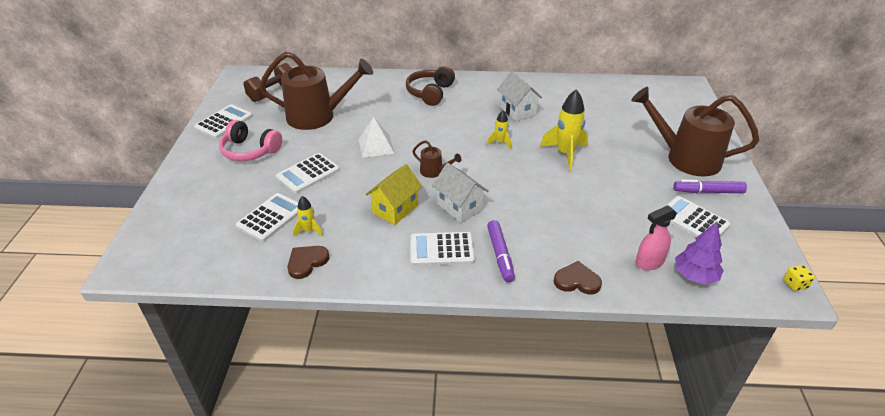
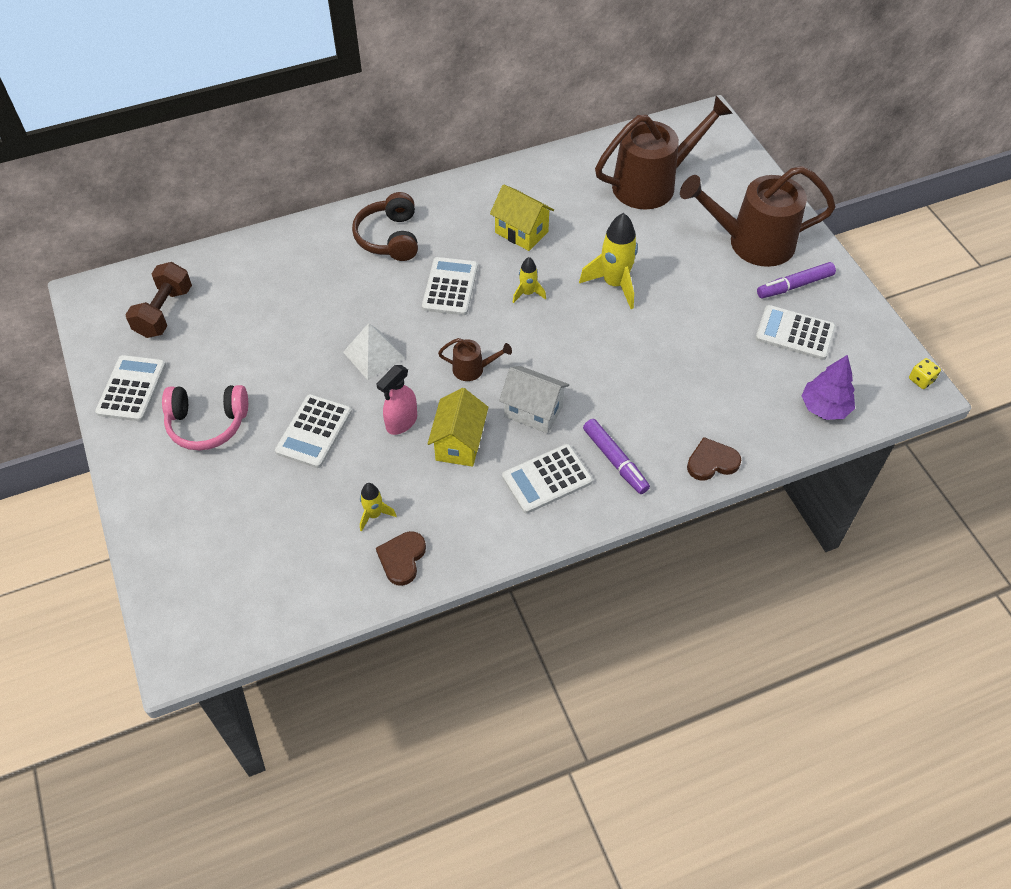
camera: 25 degrees left, 15 degrees up
(271, 217) = (313, 515): white calculator -> white calculator (450, 287)
(318, 116) = (261, 331): brown watering can -> brown watering can (652, 183)
(517, 111) = (521, 232): white house -> yellow house
(649, 262) = (773, 408): pink spray bottle -> pink spray bottle (401, 422)

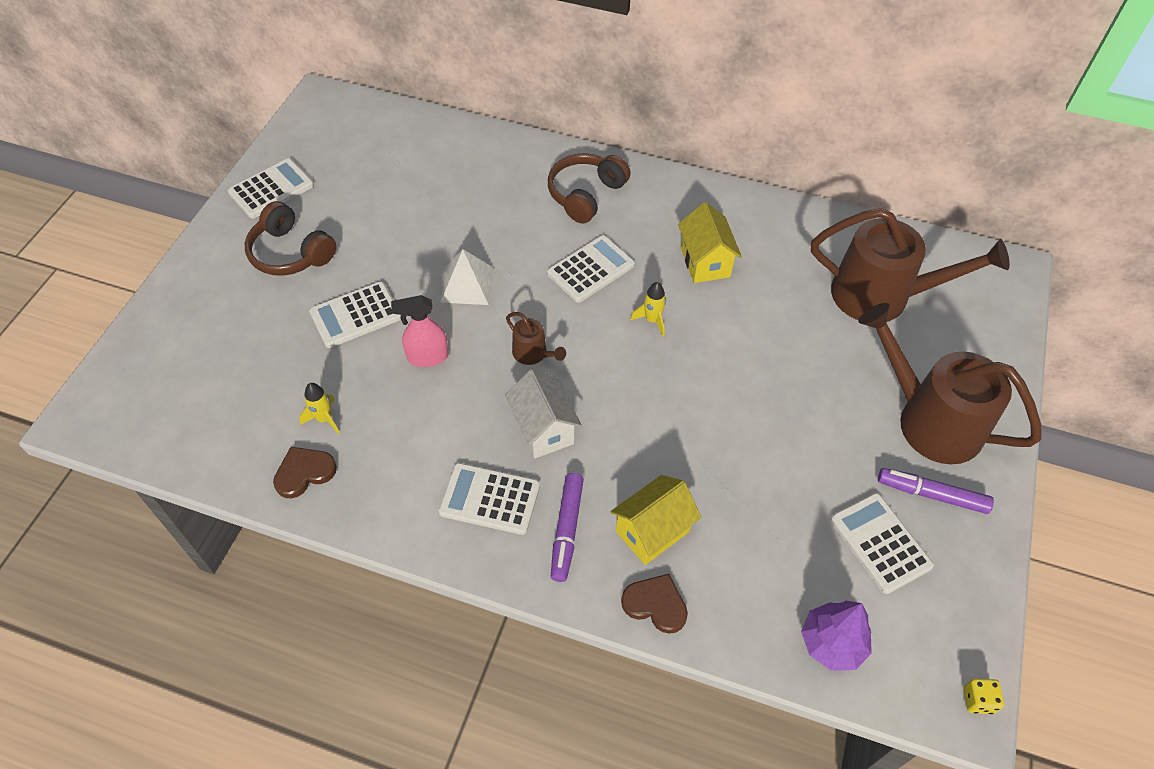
camera: 40 degrees right, 0 degrees up
(164, 312) = (355, 145): brown dumbbell -> none
(207, 423) = (291, 253): pink headphones -> brown headphones
(459, 443) = (452, 410): yellow house -> yellow house (652, 531)
(614, 284) = (742, 366): yellow rocket -> none

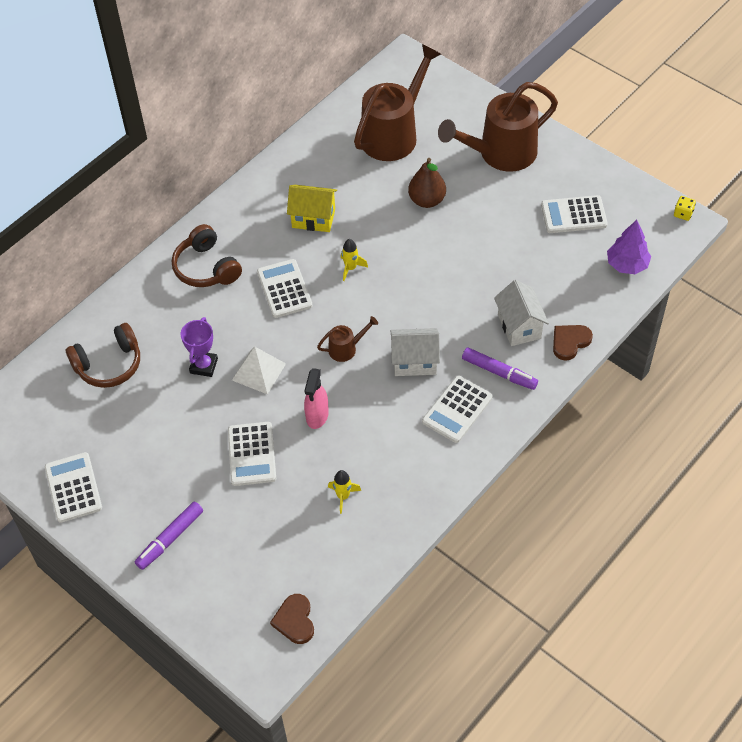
camera: 65 degrees left, 0 degrees up
(291, 253) = (159, 487): brown headphones -> brown headphones (109, 364)
(304, 473) = (386, 519): brown heart -> brown heart (295, 620)
(456, 236) = (204, 366): none -> purple trophy
(652, 531) = (519, 326): yellow house -> white house
(799, 363) = (427, 200): none -> brown pear
(931, 494) = (552, 176): purple marker -> purple marker (170, 539)

